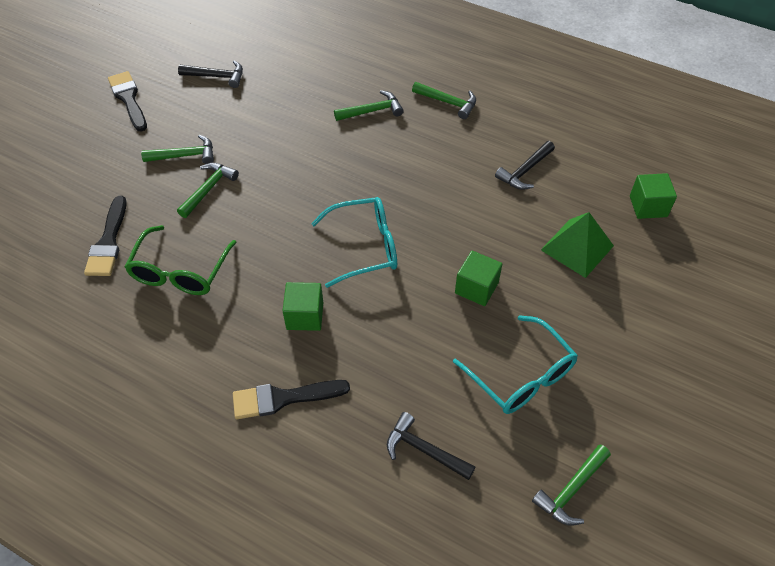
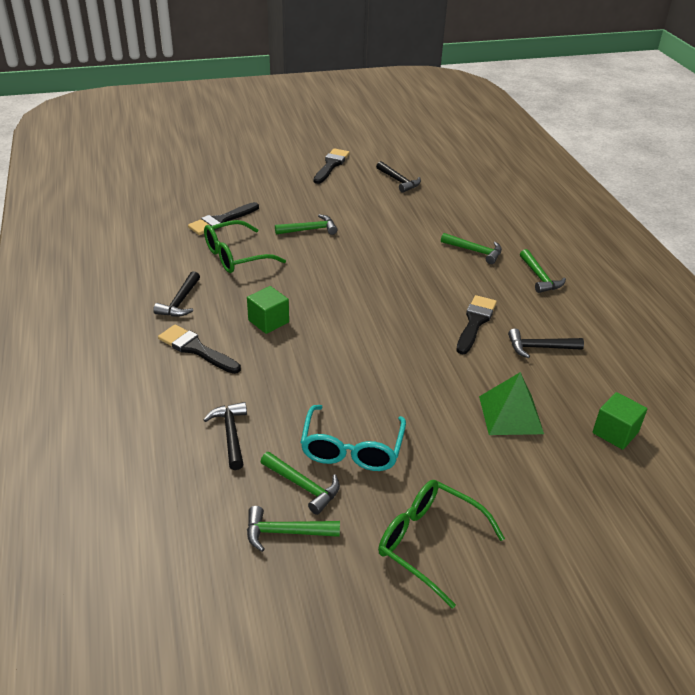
camera: 45 degrees right, 15 degrees down
(185, 155) = (321, 207): green hammer -> green hammer (303, 486)
(198, 363) = (180, 302): none -> black hammer
(364, 247) = (357, 314): turquoise glasses -> none
(457, 183) = (475, 322): none -> black brush
(476, 288) = (397, 383): green cube -> none
(659, 402) = (429, 543): none -> green glasses

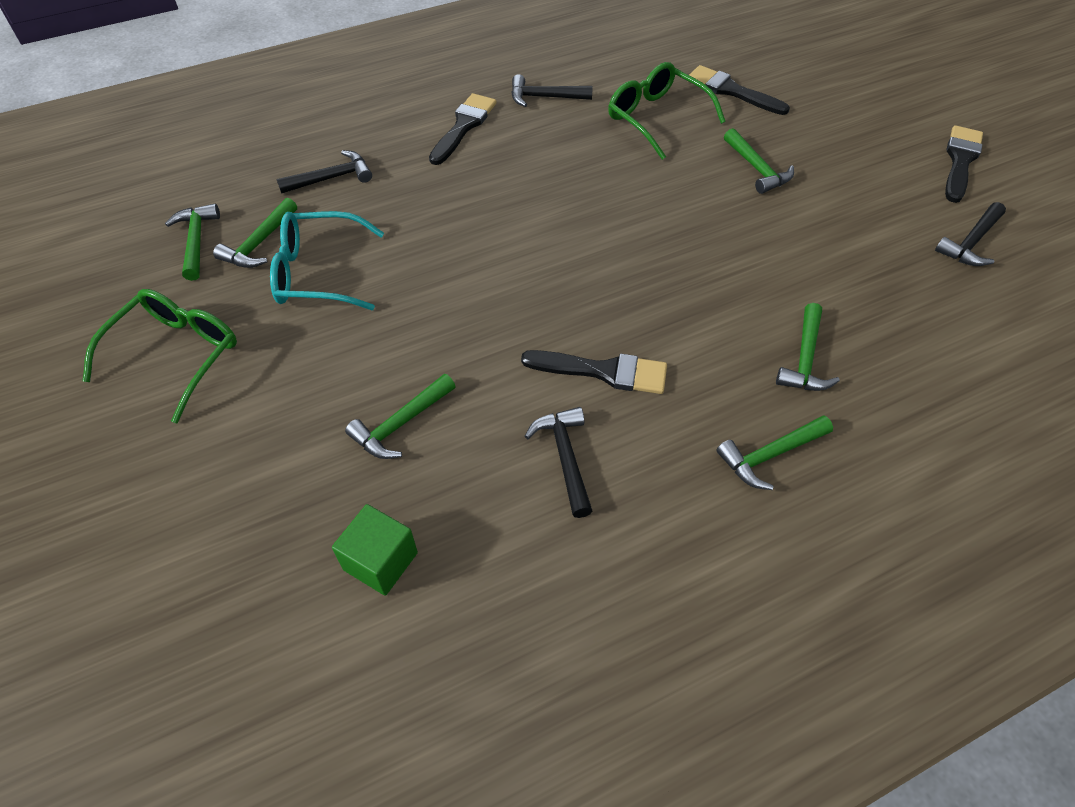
camera: 80 degrees right, 15 degrees up
(268, 321) = (532, 169): green cube -> none
(331, 165) = (960, 161): black brush -> black brush turned 75 degrees counterclockwise
(510, 415) = (400, 424): green pyramid -> green hammer

